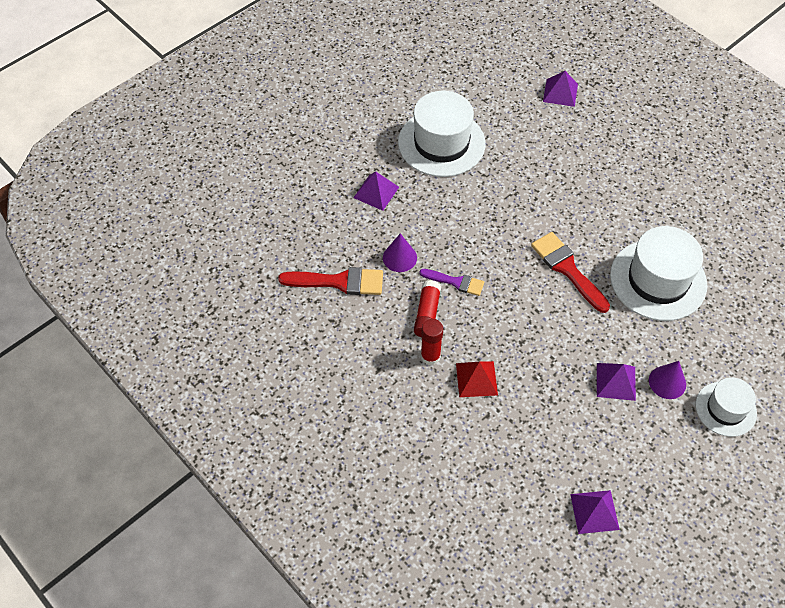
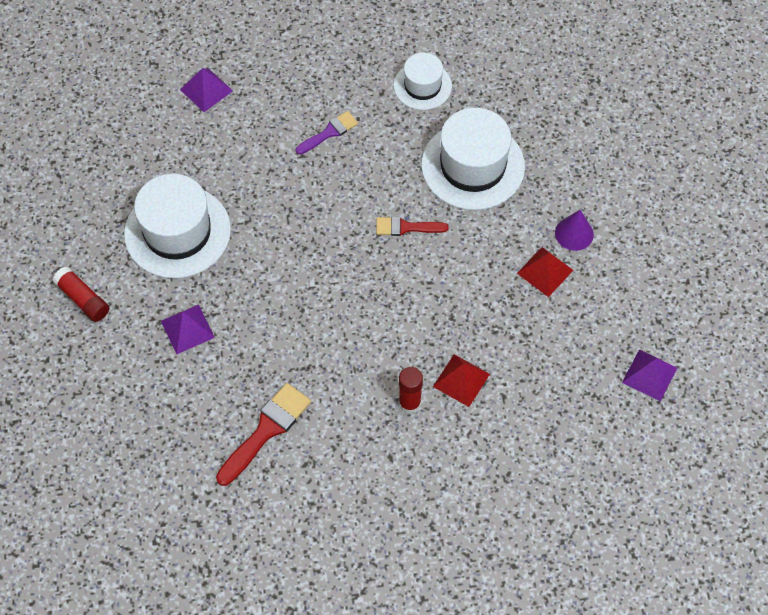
camera: 55 degrees left, 5 degrees up
(399, 257) = (282, 358): purple cone -> none
(427, 314) = (363, 376): red glue stick -> red glue stick (83, 299)
(456, 282) = (347, 328): purple brush -> purple brush (329, 132)
(567, 269) = (406, 227): red brush -> red brush, size x0.63
(616, 381) = (545, 271): purple pyramid -> red pyramid
(725, 409) = (628, 209): white hat -> white hat (422, 86)

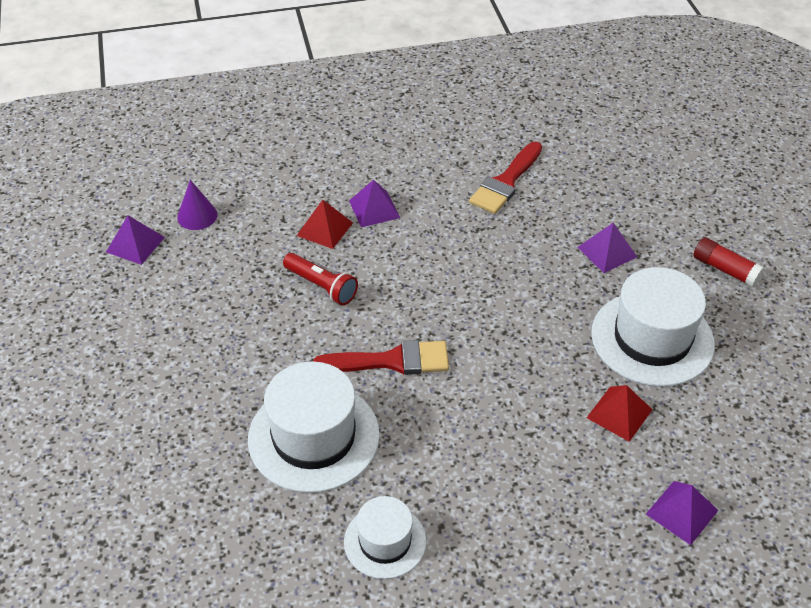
camera: 175 degrees right, 15 degrees down
(329, 132) = (502, 466): purple brush -> none
(406, 227) = (391, 361): red brush -> red brush, size x1.60
(409, 403) = (374, 209): red glue stick -> purple pyramid
(465, 310) = (321, 286): none -> red flashlight
(545, 271) = (233, 327): red pyramid -> red pyramid (619, 413)
(574, 233) = (195, 368): purple cone -> purple cone (197, 216)

